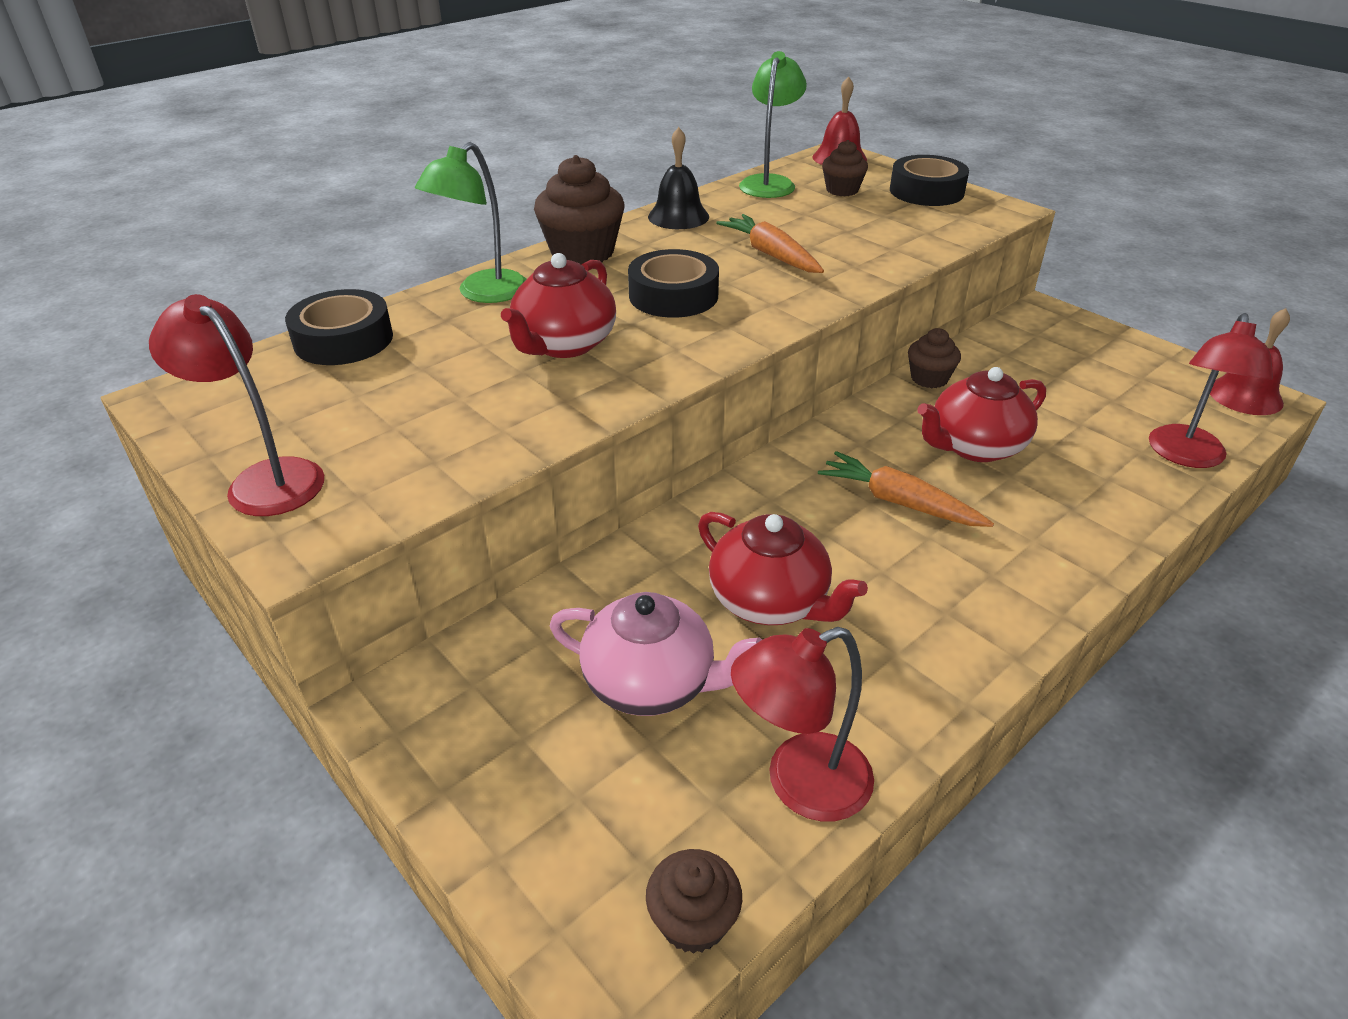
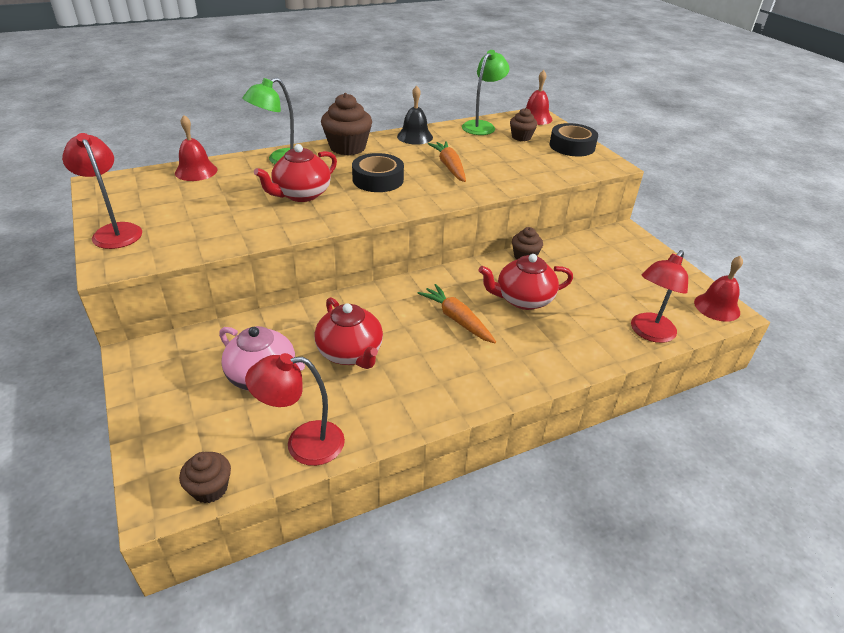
camera: 15 degrees right, 0 degrees up
(343, 340) = (196, 171): black tape -> red bell

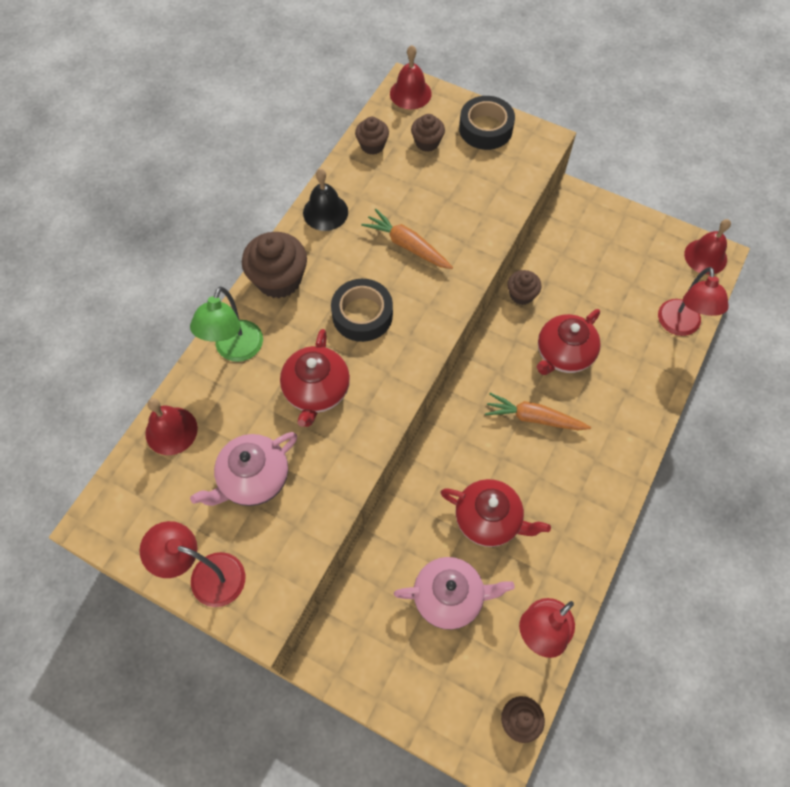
camera: 35 degrees left, 25 degrees up
(206, 209) = (253, 479): none -> pink teapot
(482, 126) = (372, 145): green lamp -> brown cupcake

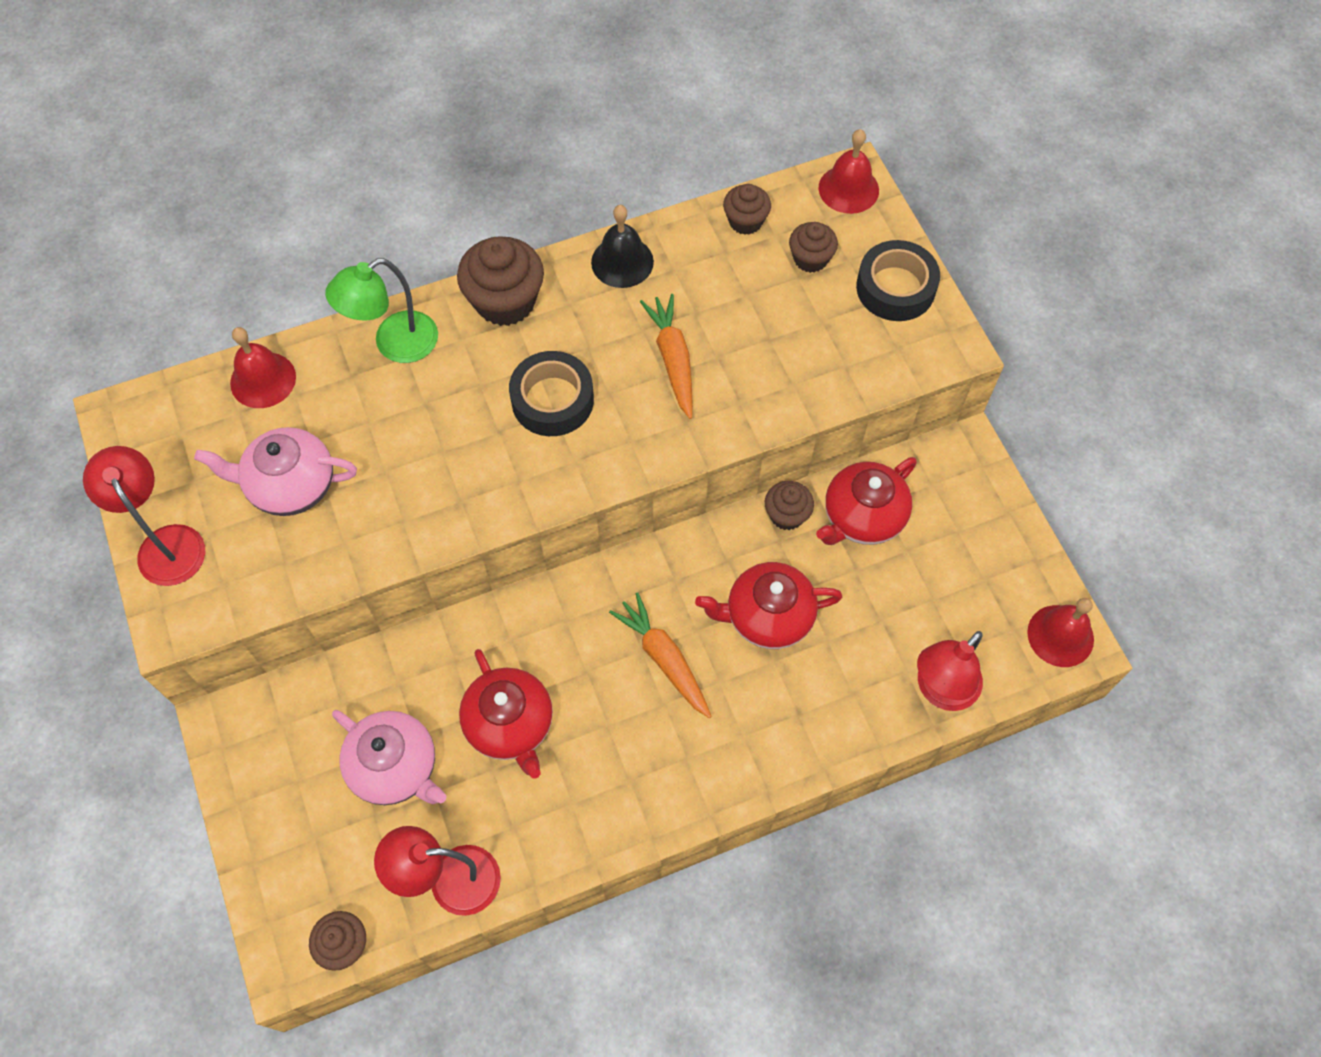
camera: 40 degrees right, 0 degrees up
(316, 391) = (431, 445): red teapot -> red teapot (862, 517)

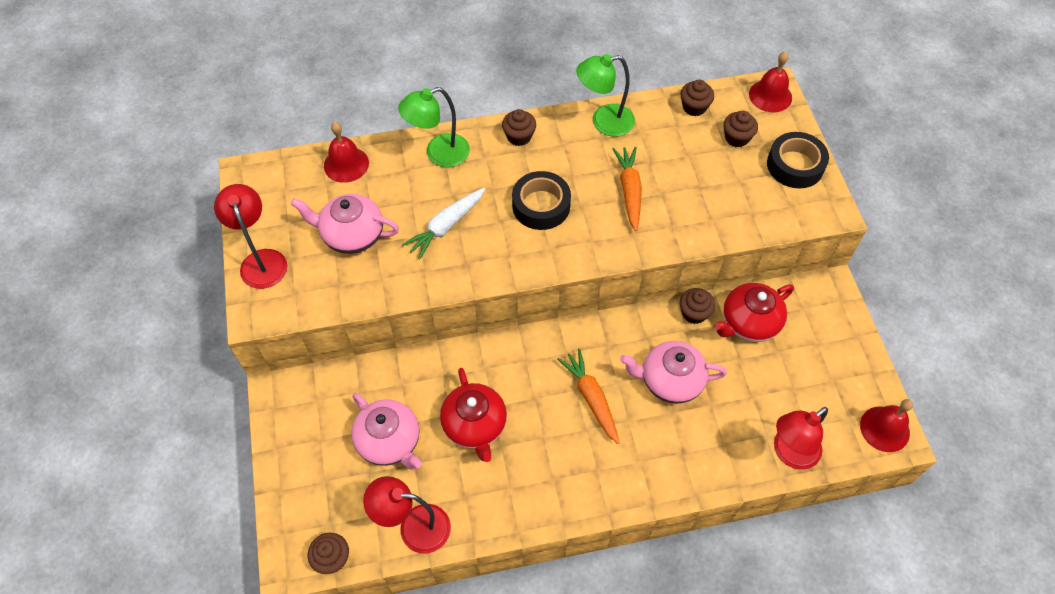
camera: 10 degrees right, 5 degrees down
(423, 451) = (446, 226): none -> white carrot
(505, 301) = (519, 136): brown cupcake -> brown cupcake, size x0.58
(622, 262) = (604, 122): black bell -> green lamp
(767, 616) = (670, 381): red teapot -> pink teapot

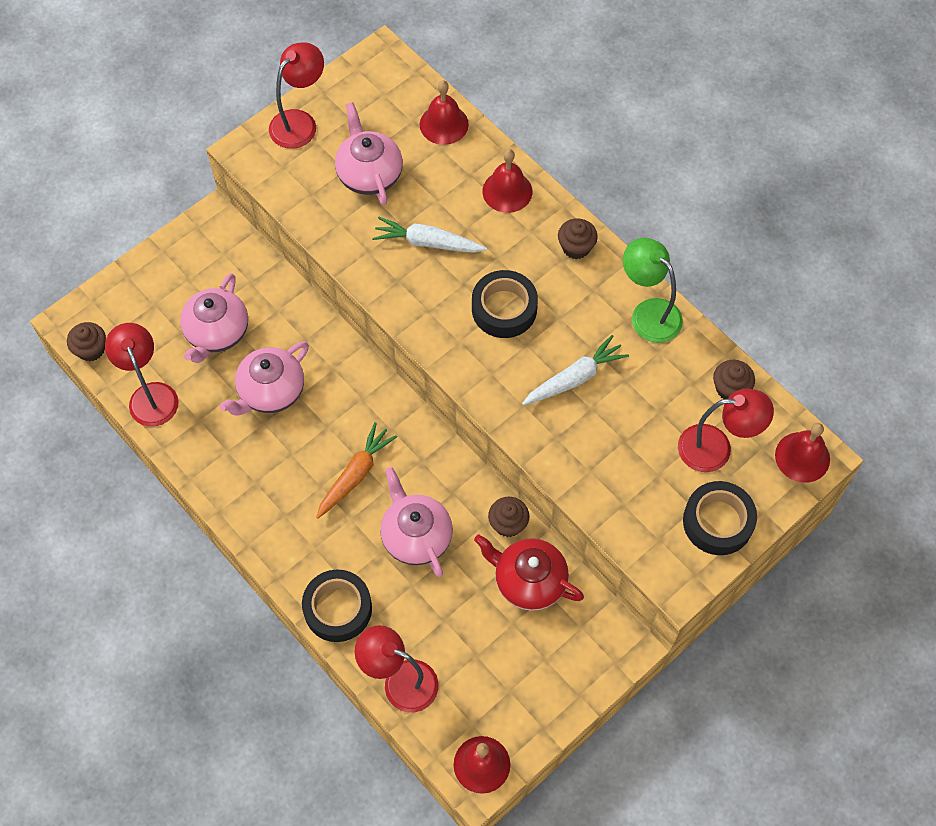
camera: 60 degrees right, 5 degrees up
(439, 154) = (507, 191): green lamp -> red bell
(475, 426) = (270, 391): red teapot -> pink teapot
(629, 191) = (574, 378): orange carrot -> white carrot
(704, 469) = (338, 609): none -> black tape
(736, 138) = (716, 448): brown cupcake -> red lamp

